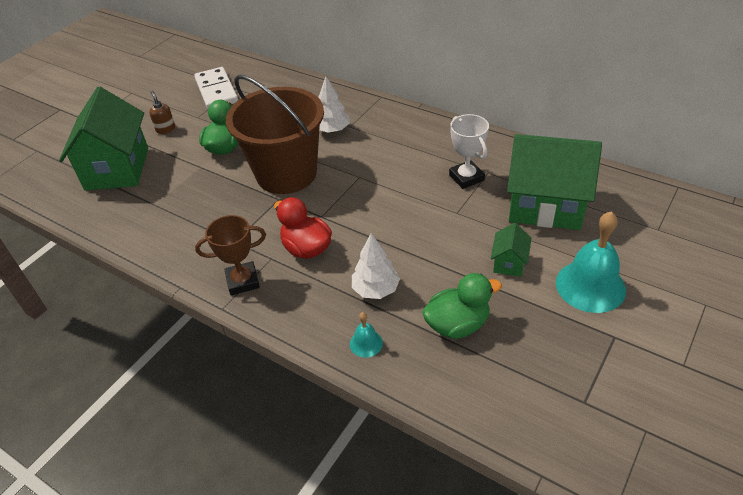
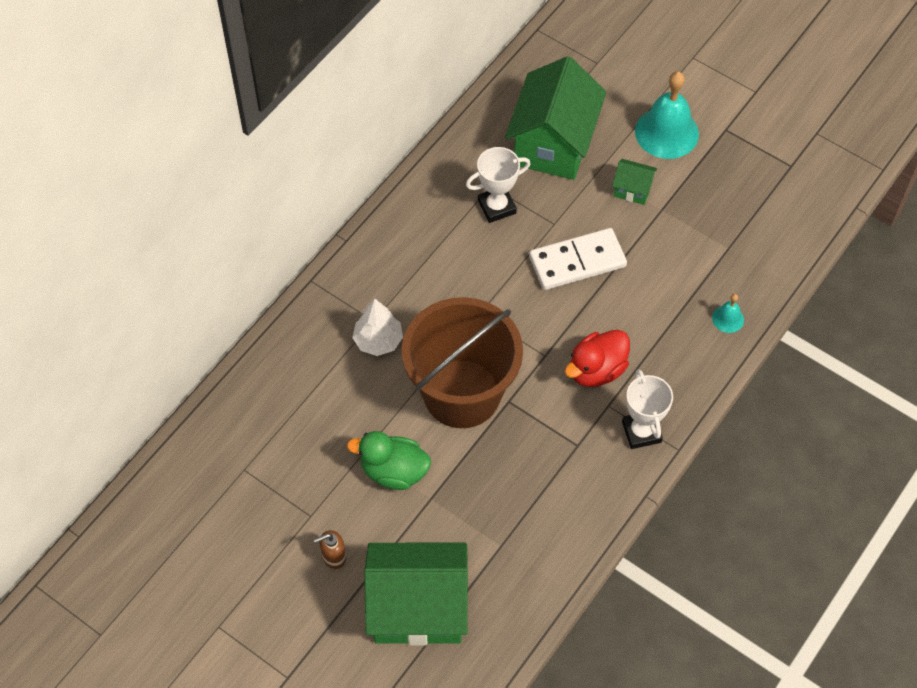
camera: 90 degrees left, 15 degrees up
(216, 91) = (245, 496): white domino -> white domino (577, 262)
(243, 281) = (641, 432): brown trophy -> white trophy
(376, 289) = (661, 307): white tree -> none
(457, 325) = (708, 243): green duck -> none

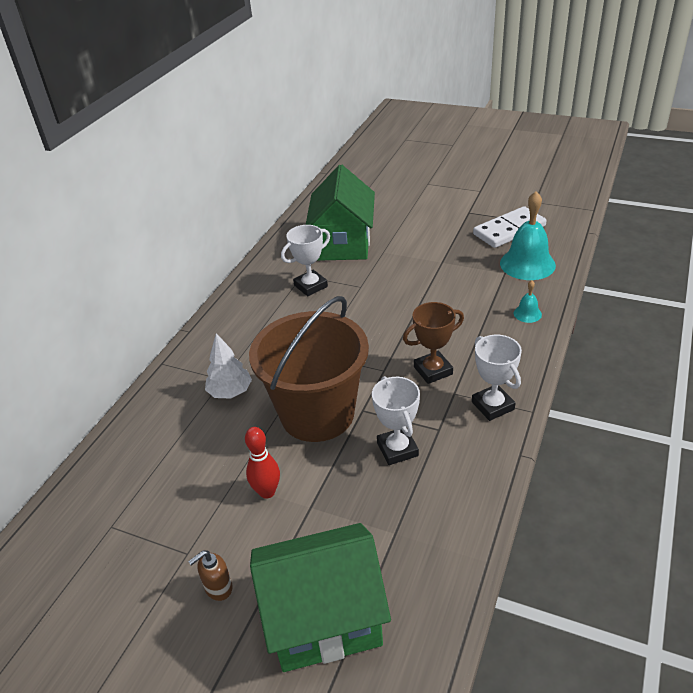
camera: 10 degrees left, 20 degrees down
(394, 471) = (267, 492): green duck -> red bowling pin
(529, 457) = (397, 449): none -> white trophy
(577, 262) = (388, 305): white domino -> white domino (509, 230)
(596, 370) = (433, 370): red duck -> brown trophy
(632, 189) = (414, 256): green house -> none
(666, 132) = (426, 222): turquoise bell -> turquoise bell (527, 264)

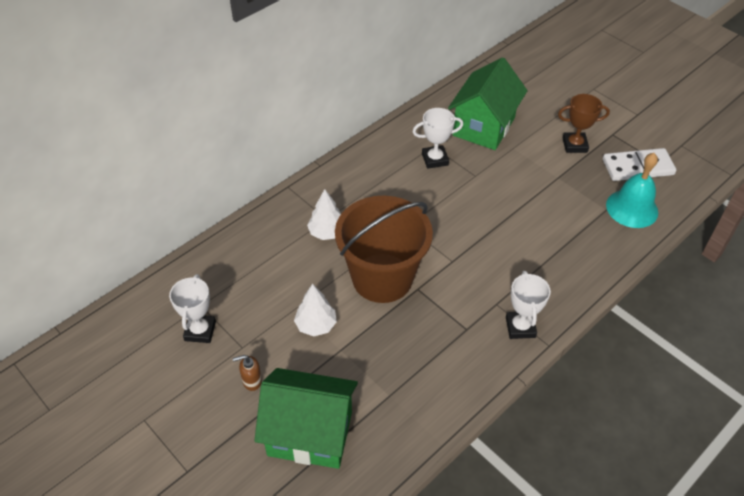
camera: 20 degrees right, 10 degrees up
(267, 492) = (316, 325): red bowling pin -> white tree
(397, 449) = (426, 332): white trophy -> white trophy (200, 331)
(433, 370) = (491, 277): brown trophy -> brown trophy (574, 145)
(527, 313) = (600, 257): turquoise bell -> none

